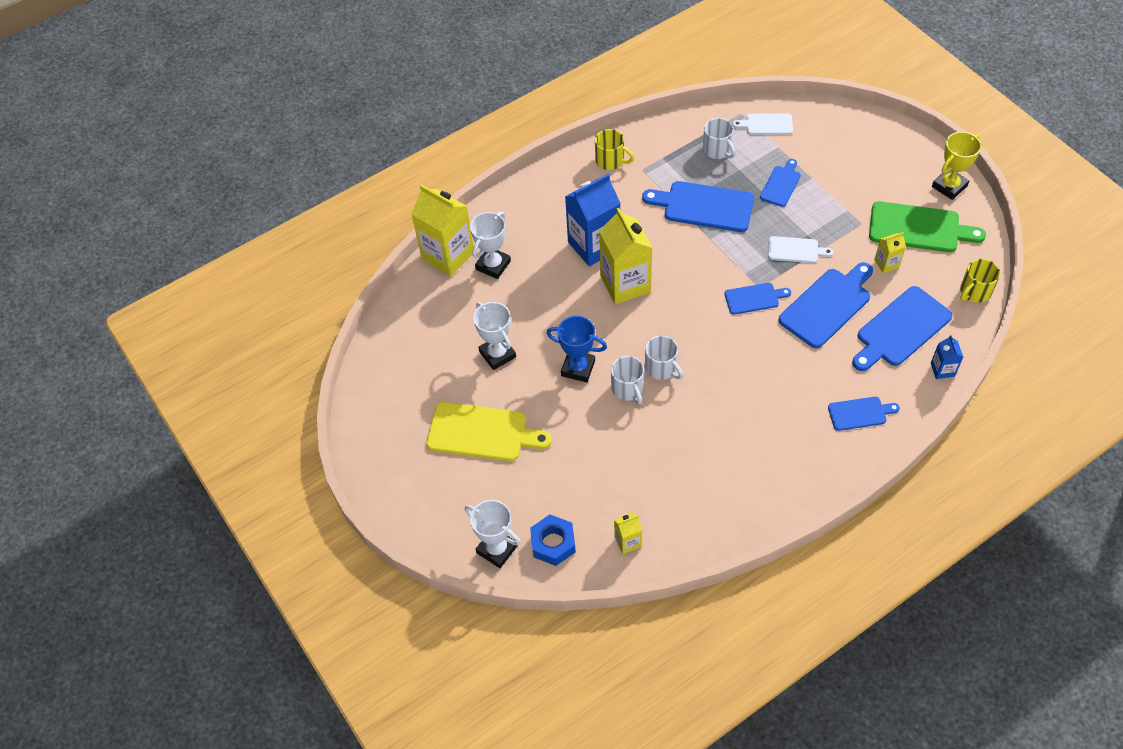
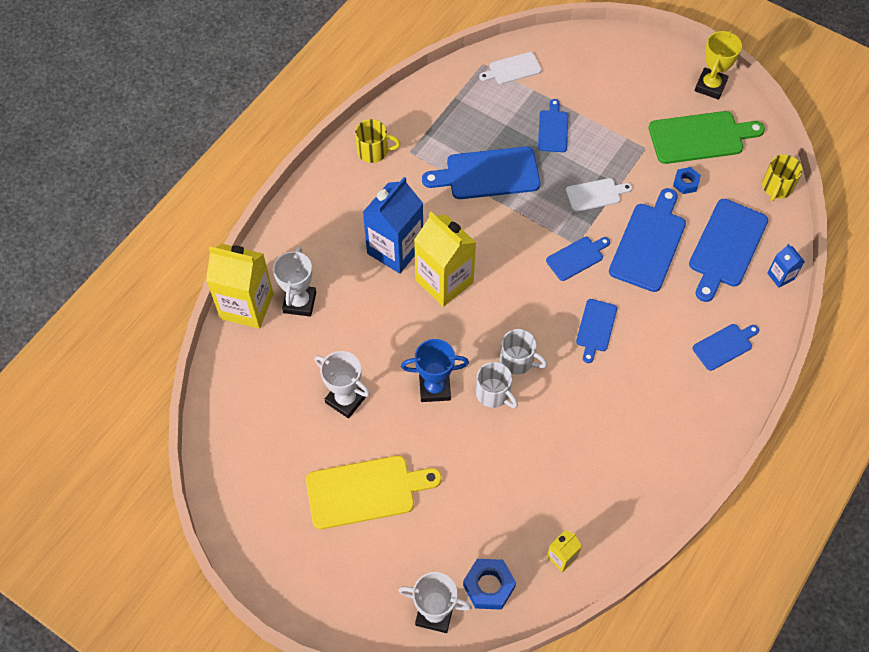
camera: 25 degrees left, 5 degrees up
(717, 150) = (476, 109): white mug -> none
(745, 362) = (596, 328): none -> blue cutting board
(886, 263) = (685, 183): yellow carton -> blue nut

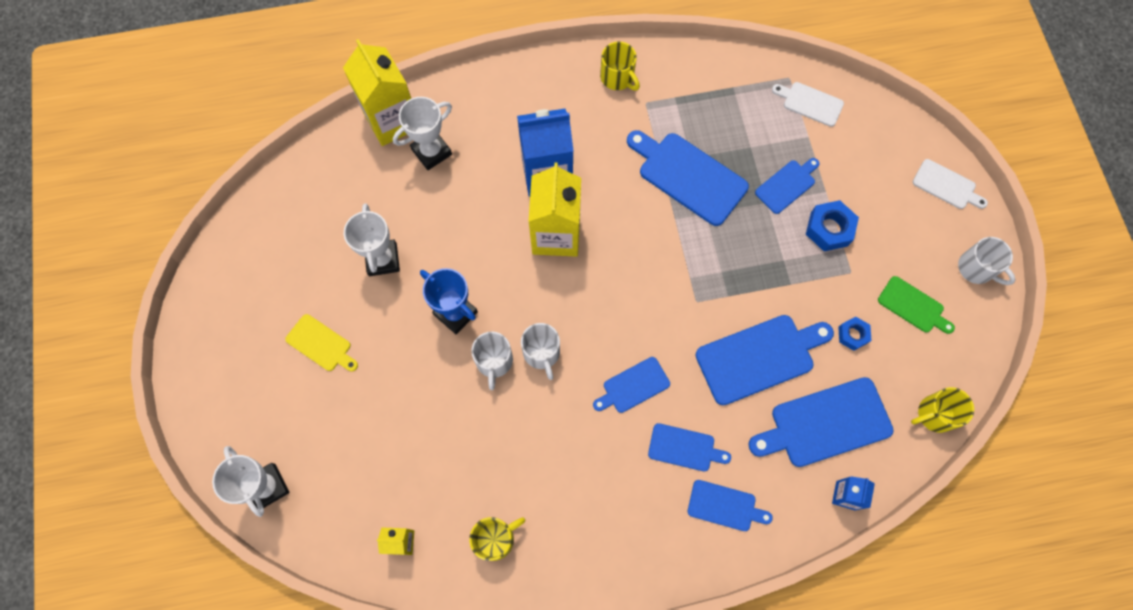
camera: 45 degrees right, 10 degrees up
(365, 491) = (321, 344): yellow cutting board -> yellow cutting board, size x0.56
(489, 586) = (326, 507): blue nut -> blue nut (829, 229)
(576, 257) = (684, 313): blue cutting board -> blue cutting board (684, 448)
(595, 194) = (760, 273): white cutting board -> white cutting board (946, 185)
(616, 496) = (495, 538): none -> yellow mug
(700, 137) = (913, 306): green cutting board -> green cutting board, size x0.56
(710, 86) = (976, 268): yellow trophy -> white mug

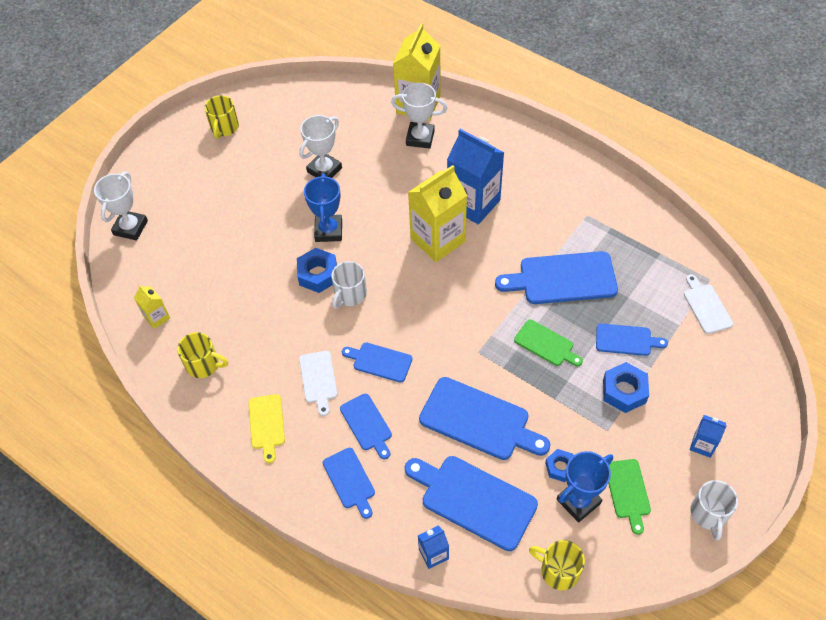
camera: 50 degrees right, 15 degrees down
(321, 344) = (241, 184): yellow cutting board -> yellow cutting board (267, 424)
(494, 361) = (318, 274): white mug -> blue nut
(618, 77) = (586, 187): yellow mug -> yellow mug (224, 128)
(688, 176) = (563, 279): blue cutting board -> blue cutting board turned 90 degrees counterclockwise
(736, 245) = (546, 344): none -> green cutting board
(891, 348) = (578, 501): none -> blue trophy
(920, 219) = (702, 445): none -> blue carton
(946, 185) = (751, 442): white cutting board -> white cutting board (318, 379)

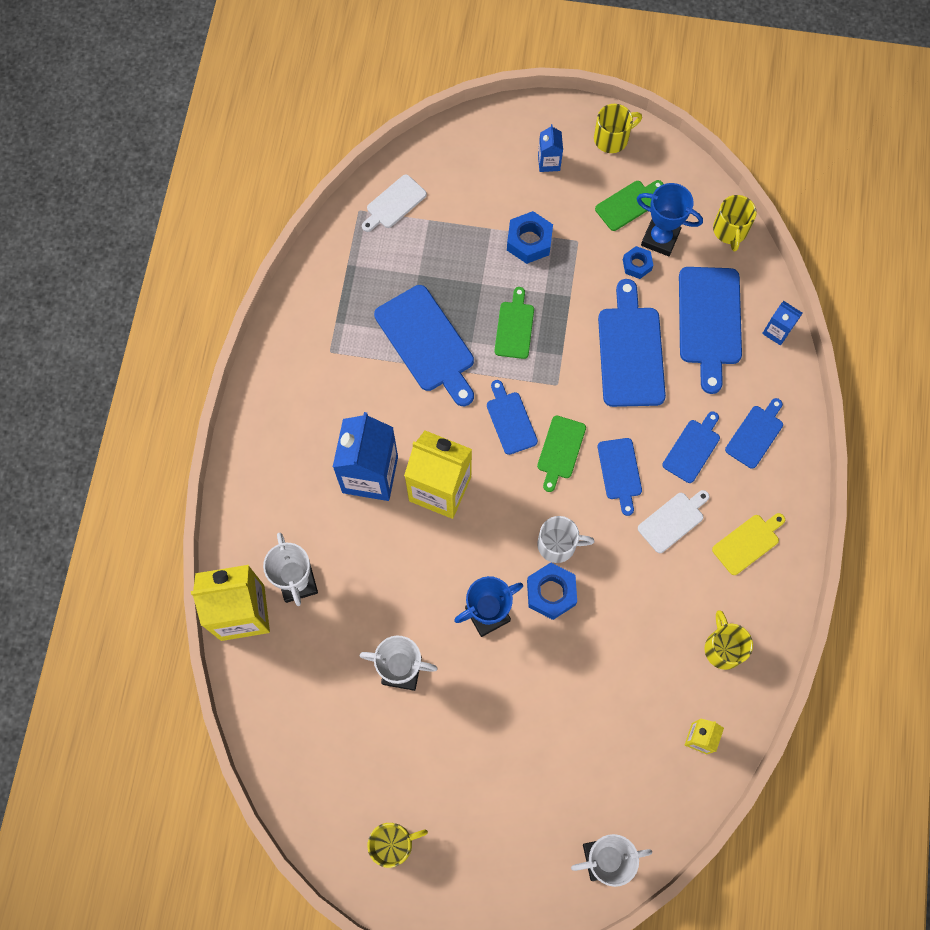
camera: 120 degrees left, 15 degrees up
(422, 329) = (560, 450): none -> green cutting board
(626, 340) = (471, 259): blue cutting board -> blue cutting board (510, 420)
(709, 514) = (612, 138): white mug -> yellow mug

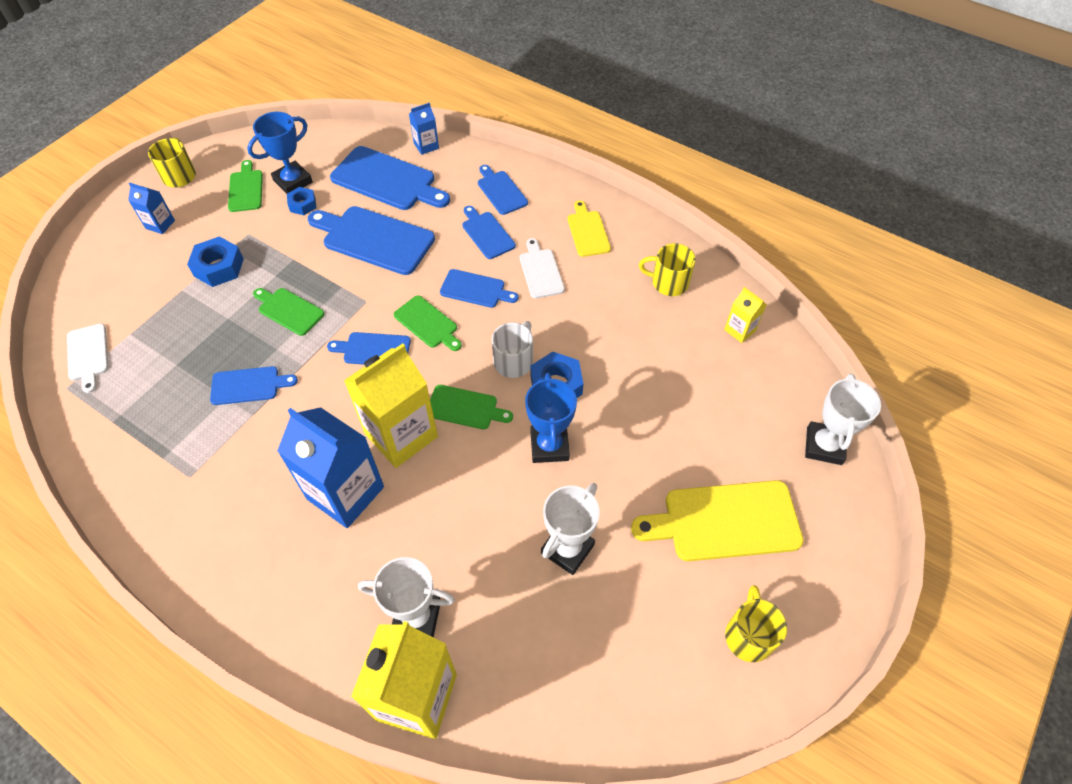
camera: 65 degrees left, 15 degrees down
(427, 342) = (248, 385): blue cutting board -> blue cutting board, size x0.56
(485, 792) = (725, 521): none -> yellow cutting board
(490, 526) = (465, 408): none -> green cutting board
(730, 230) = (323, 139): yellow mug -> none

